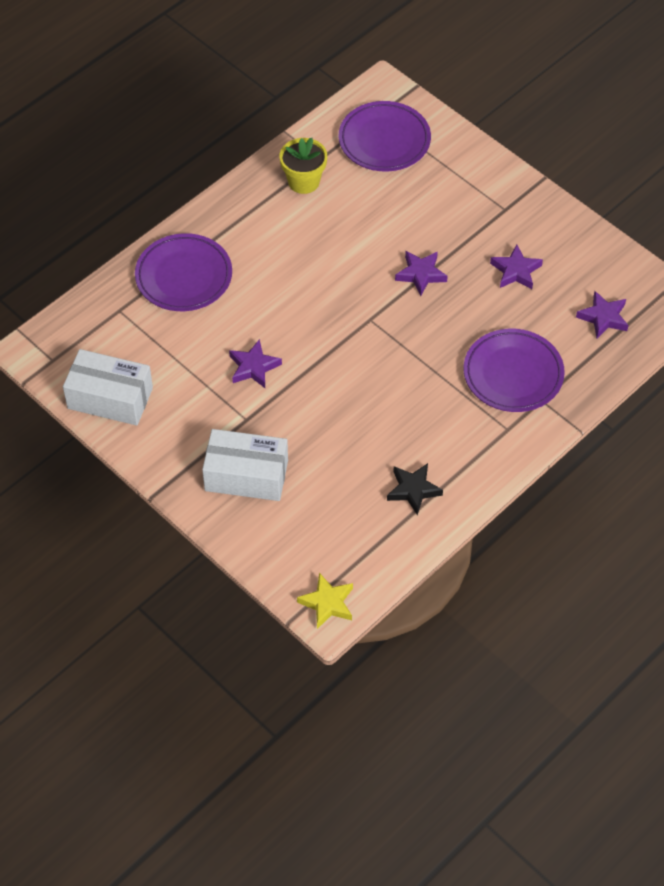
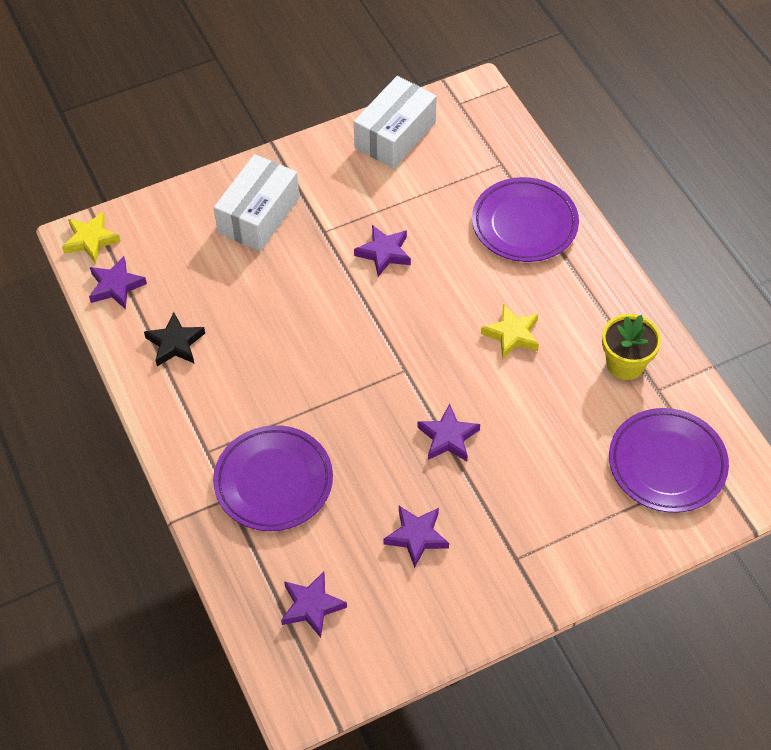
camera: 110 degrees right, 0 degrees up
(305, 258) = (512, 334): none -> yellow star
(371, 560) = (116, 286): none -> purple star

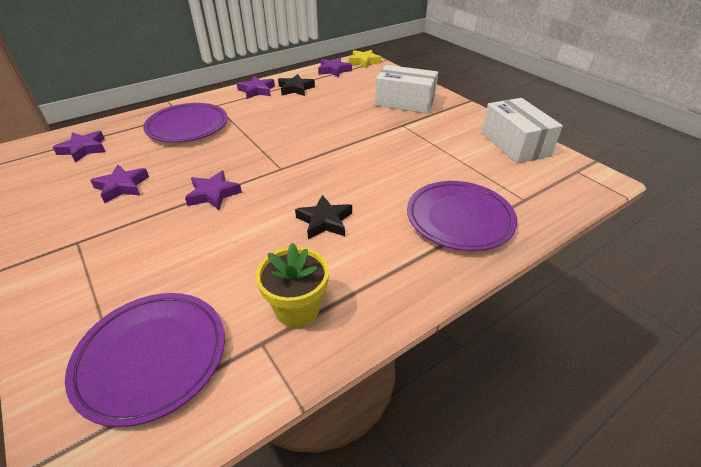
camera: 80 degrees right, 15 degrees down
(384, 253) = (392, 149): purple star -> purple star (257, 90)
(395, 135) = (514, 144): white box -> white box turned 45 degrees clockwise
(512, 334) = (324, 221): yellow star -> black star

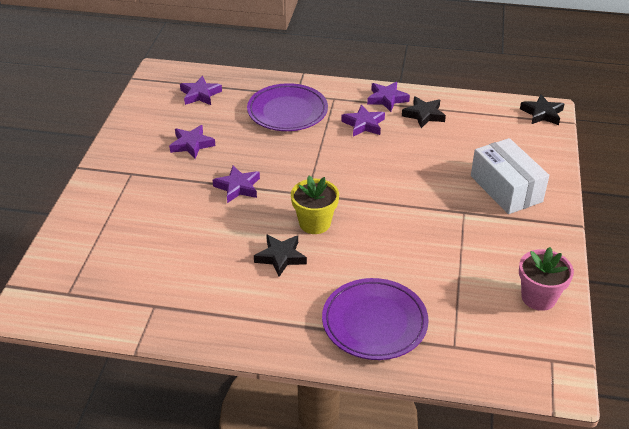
camera: 45 degrees right, 0 degrees up
(152, 358) = (100, 273): purple plate -> none
(297, 309) = (193, 302): yellow flower pot -> yellow flower pot (314, 223)
(334, 70) = (492, 110): purple star -> purple star (363, 124)
(364, 61) = (542, 113): yellow star -> black star
(514, 144) = (538, 297): white box -> pink flower pot

